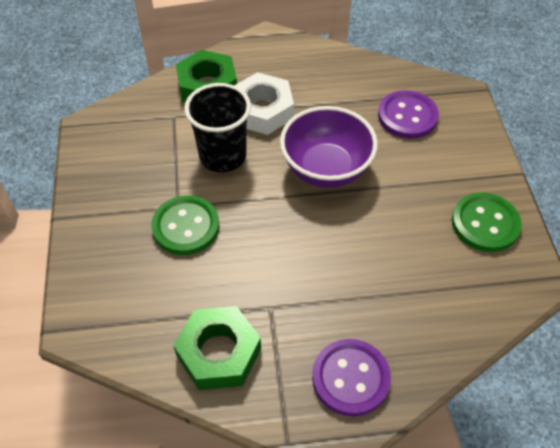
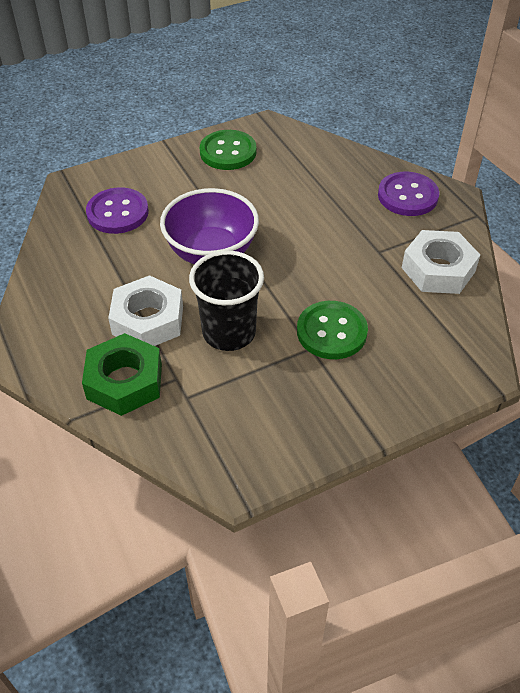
camera: 110 degrees left, 5 degrees down
(219, 352) = (438, 269): green nut -> white nut

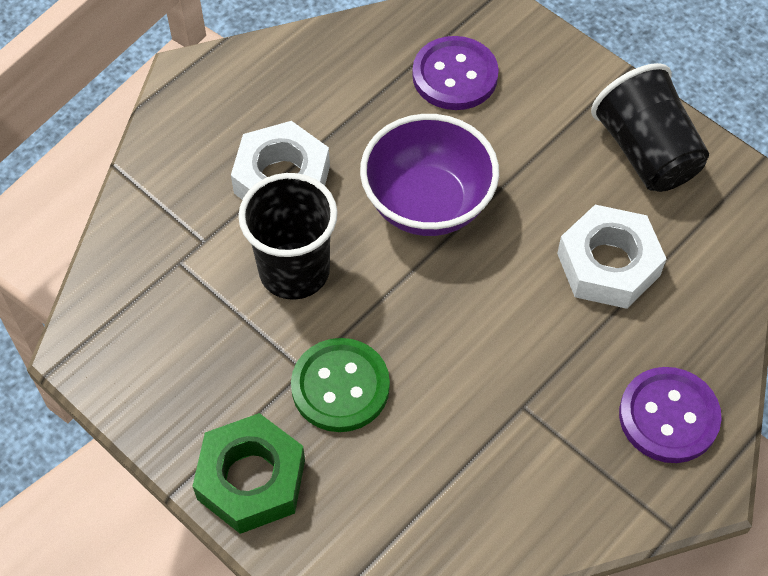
camera: 70 degrees right, 10 degrees up
(124, 381) = (180, 192): green nut -> green nut (251, 479)
(228, 152) = (646, 152): green button -> black cup
(438, 269) = (519, 495): white nut -> white nut (608, 264)

